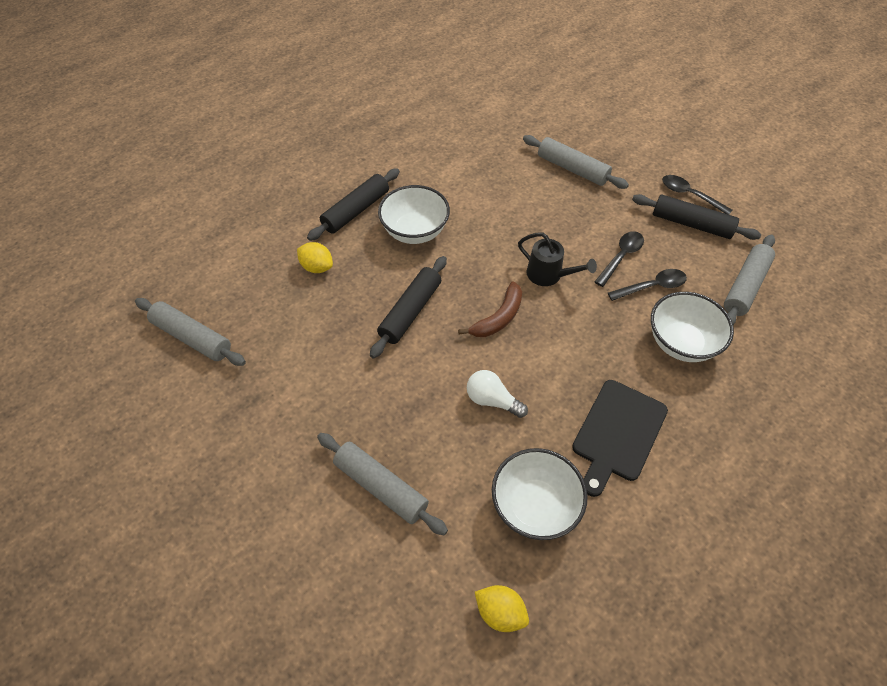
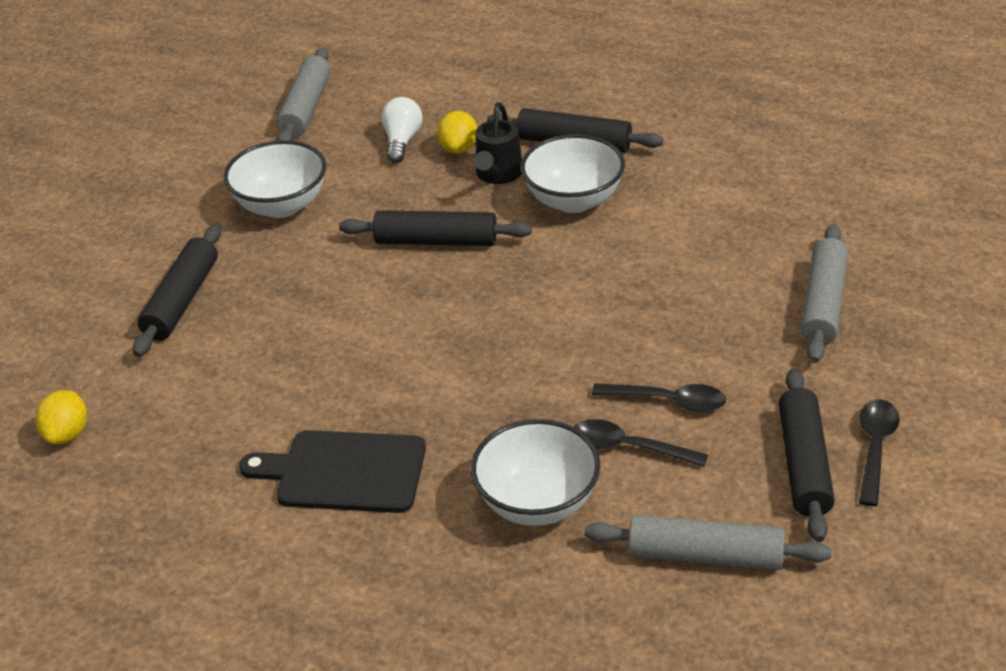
camera: 70 degrees right, 15 degrees down
(380, 487) = (181, 300): grey rolling pin -> black rolling pin
(492, 400) = (338, 348): white light bulb -> white light bulb (402, 141)
(498, 318) = (472, 315): brown banana -> none
(534, 506) = (206, 425): white bowl -> white bowl (281, 205)
(549, 275) = (580, 339): black watering can -> black watering can (498, 175)
(651, 287) = (629, 447): black spoon -> black spoon turned 150 degrees clockwise

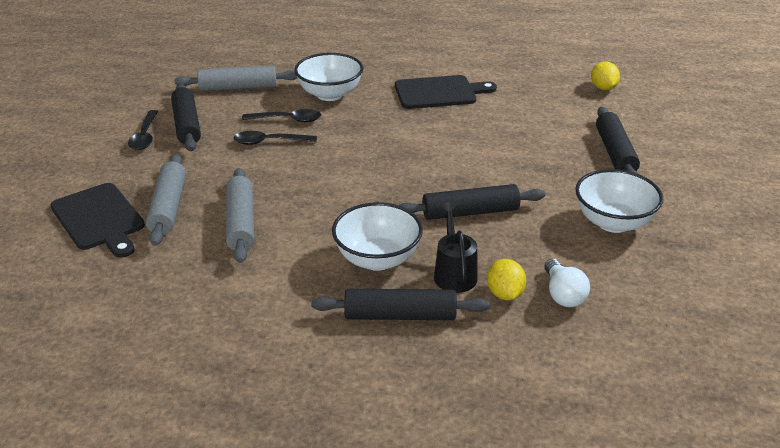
camera: 160 degrees right, 5 degrees down
(305, 108) = (687, 318): grey rolling pin -> grey rolling pin (241, 223)
(916, 299) = (99, 219): none -> black cutting board

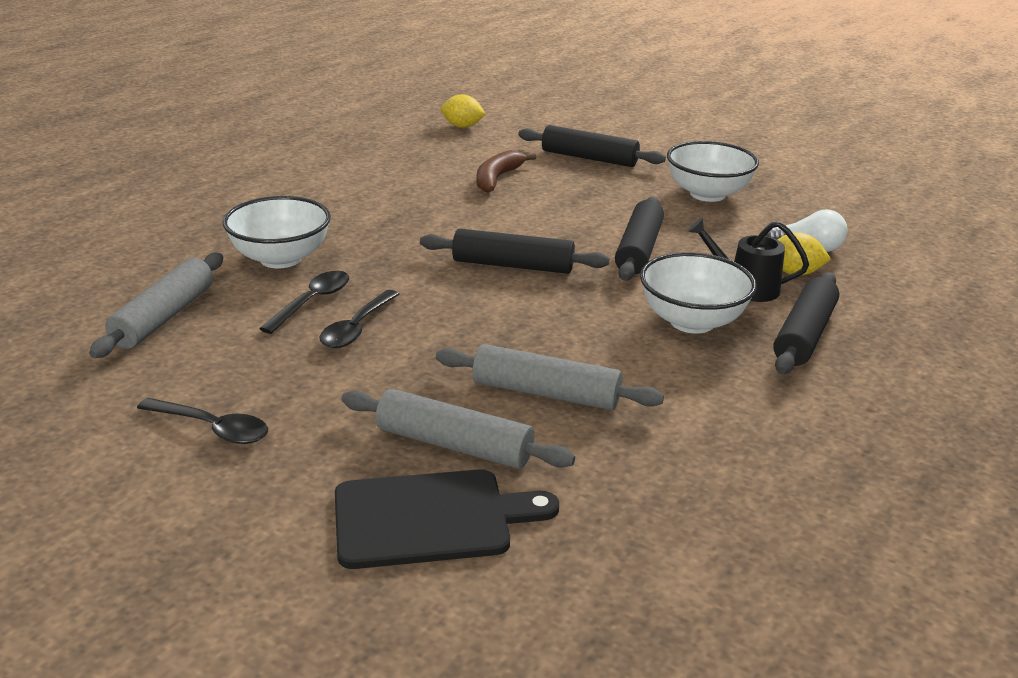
camera: 65 degrees left, 5 degrees down
(187, 125) = (225, 383): black rolling pin -> black rolling pin (513, 265)
(439, 93) = (367, 198): black cutting board -> none
(526, 127) = (497, 178): none -> brown banana

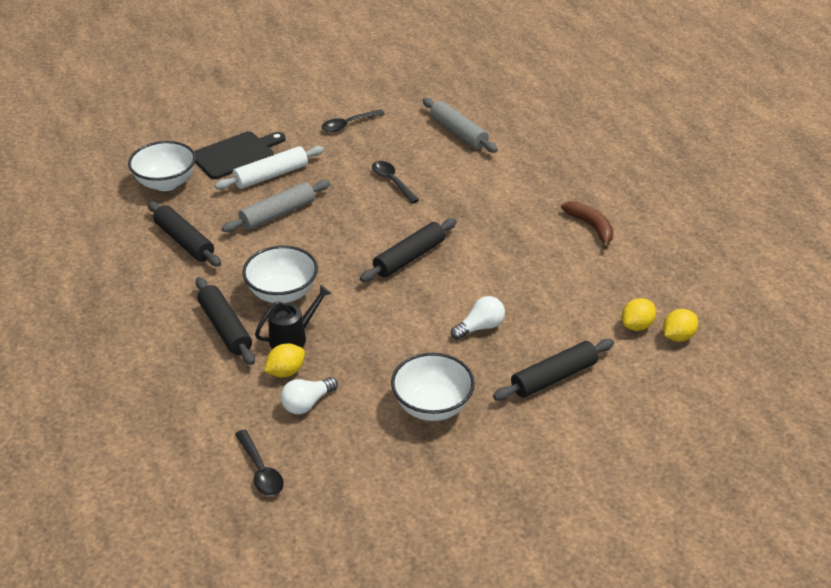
camera: 125 degrees right, 10 degrees up
(281, 258) = (494, 180): white bowl -> white bowl (166, 183)
(312, 302) = (432, 176): black spoon -> black spoon (260, 470)
(430, 519) = (236, 155): black cutting board -> black cutting board turned 150 degrees counterclockwise
(454, 445) = (271, 175): grey rolling pin -> white rolling pin
(470, 142) = (636, 326): none -> yellow lemon
(497, 178) = (548, 308): brown banana -> brown banana (591, 227)
(572, 200) = (480, 327): none -> white light bulb
(638, 250) = (381, 319): black rolling pin -> black rolling pin (185, 241)

